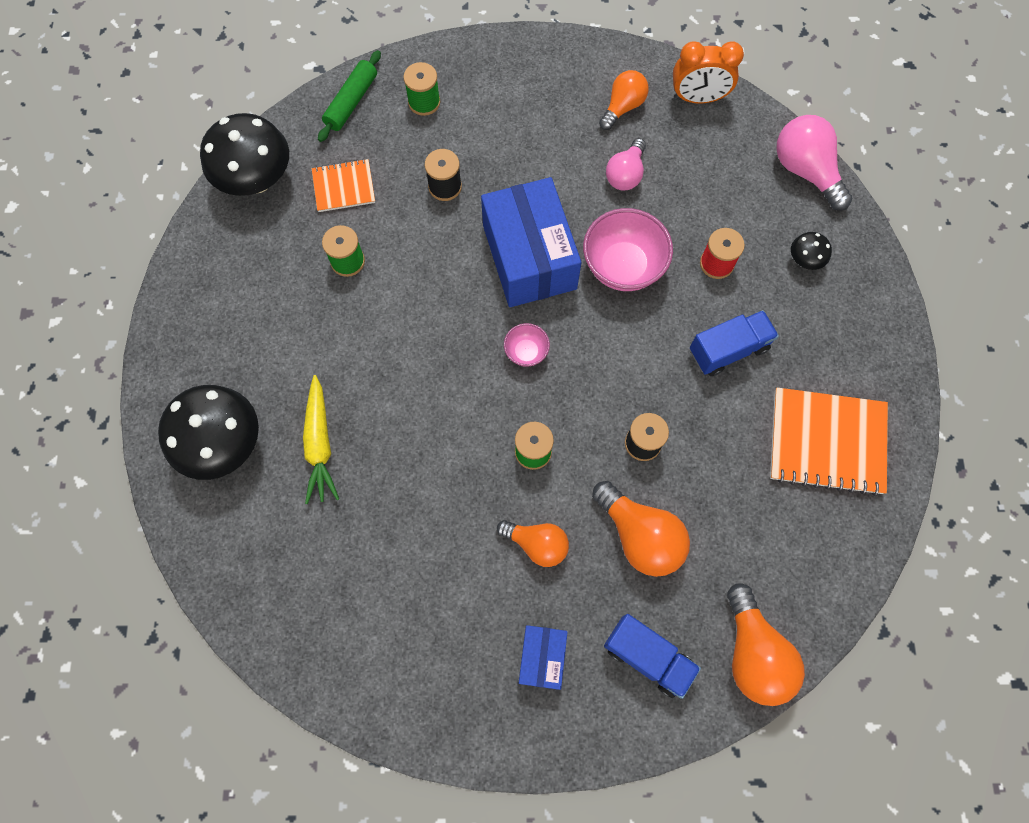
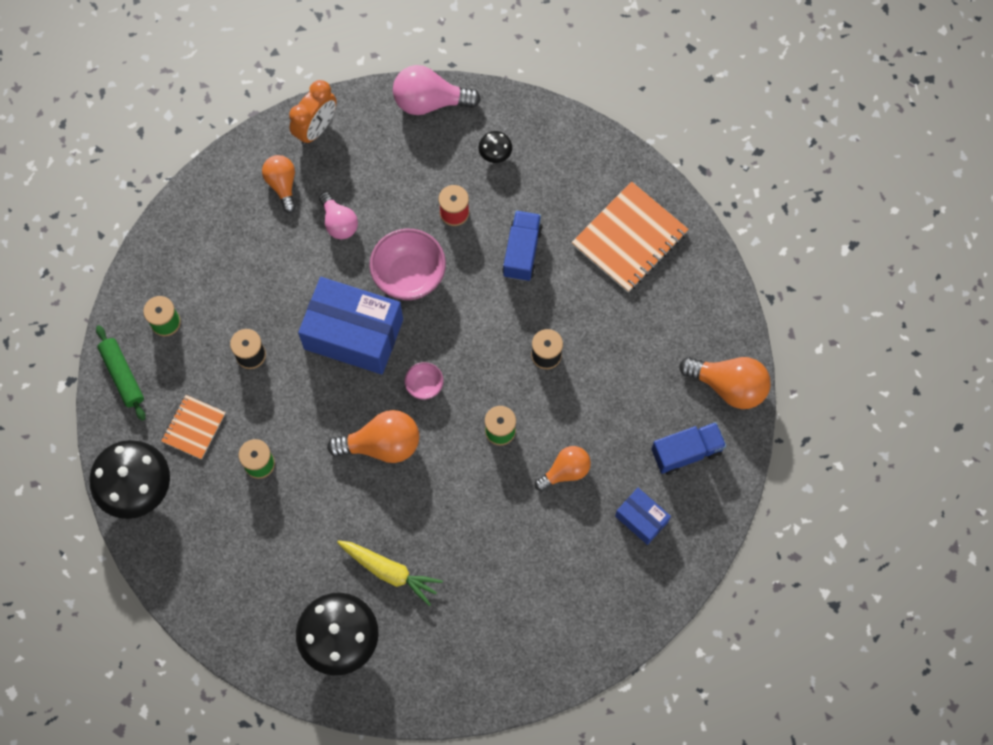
camera: 55 degrees left, 0 degrees up
(640, 536) = (606, 401): orange light bulb -> orange light bulb (382, 444)

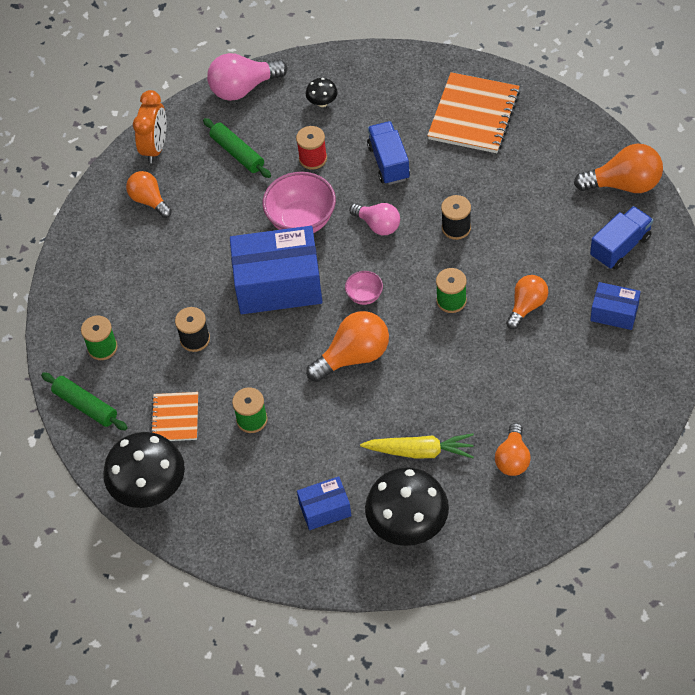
camera: 20 degrees left, 15 degrees down
(277, 586) = (325, 509): none -> blue box
(339, 222) = (216, 207): pink light bulb -> pink light bulb (378, 225)
(388, 172) = (237, 153): none -> green rolling pin
(467, 621) = (512, 459): none -> orange light bulb

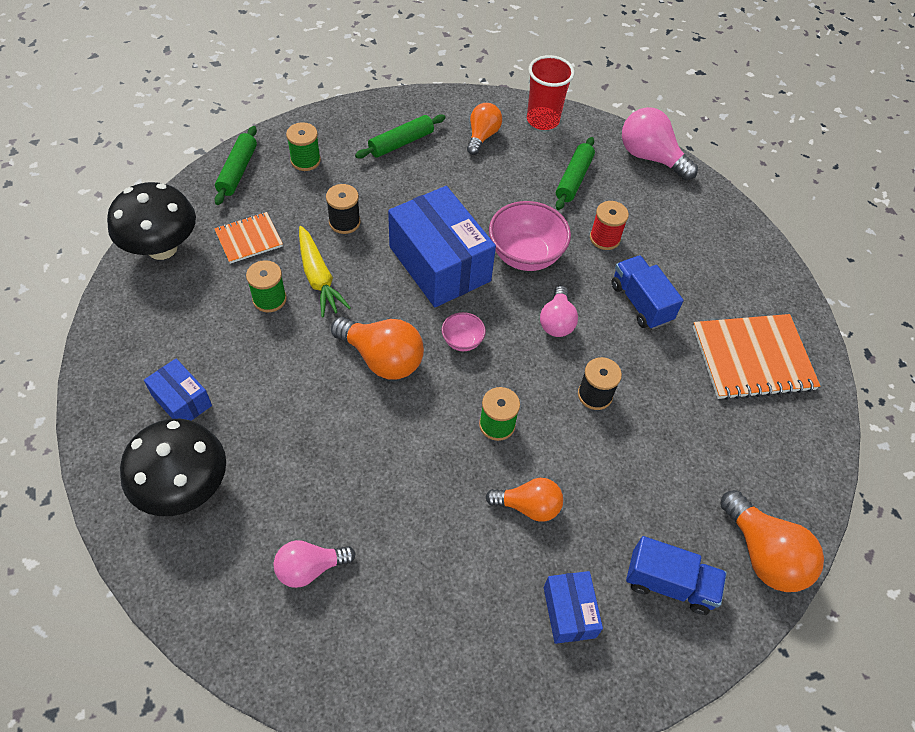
camera: 55 degrees right, 0 degrees up
(122, 265) = (401, 143): none -> green rolling pin
(155, 147) = (542, 120): orange clock -> red cup
(322, 102) = (676, 222): black mushroom -> none
(388, 162) = (640, 303): blue truck -> blue truck turned 75 degrees counterclockwise
(420, 451) = (285, 465): yellow carrot -> yellow carrot (318, 278)
(512, 459) = (310, 568): orange light bulb -> pink light bulb

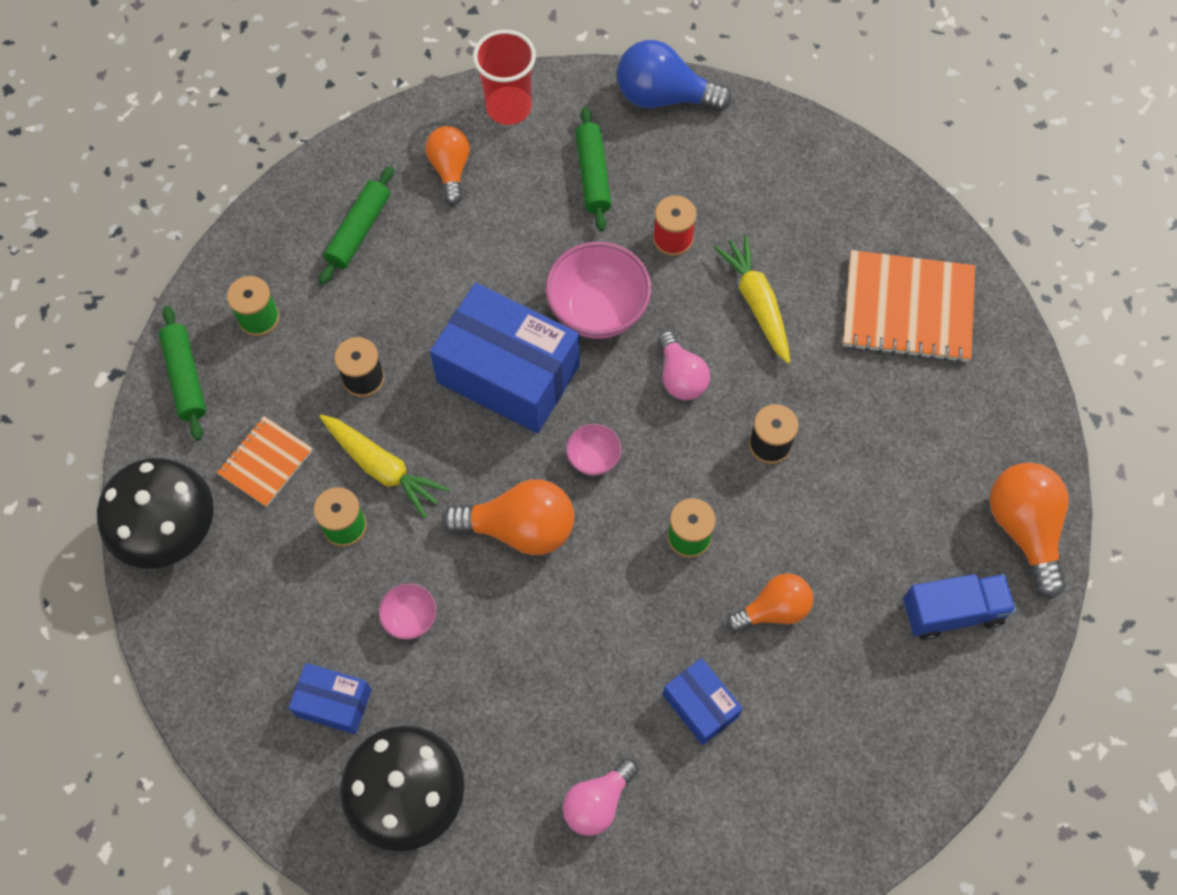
camera: 25 degrees left, 10 degrees up
(270, 375) = (410, 618): none -> pink bowl
(569, 612) = (874, 697): blue box -> blue box (700, 705)
(640, 303) = (756, 303): blue truck -> yellow carrot
(650, 157) = (663, 97): pink light bulb -> blue light bulb
(752, 358) = (907, 309): orange notebook -> orange notebook turned 45 degrees clockwise
(763, 554) = (1024, 529): orange light bulb -> orange light bulb turned 135 degrees counterclockwise

